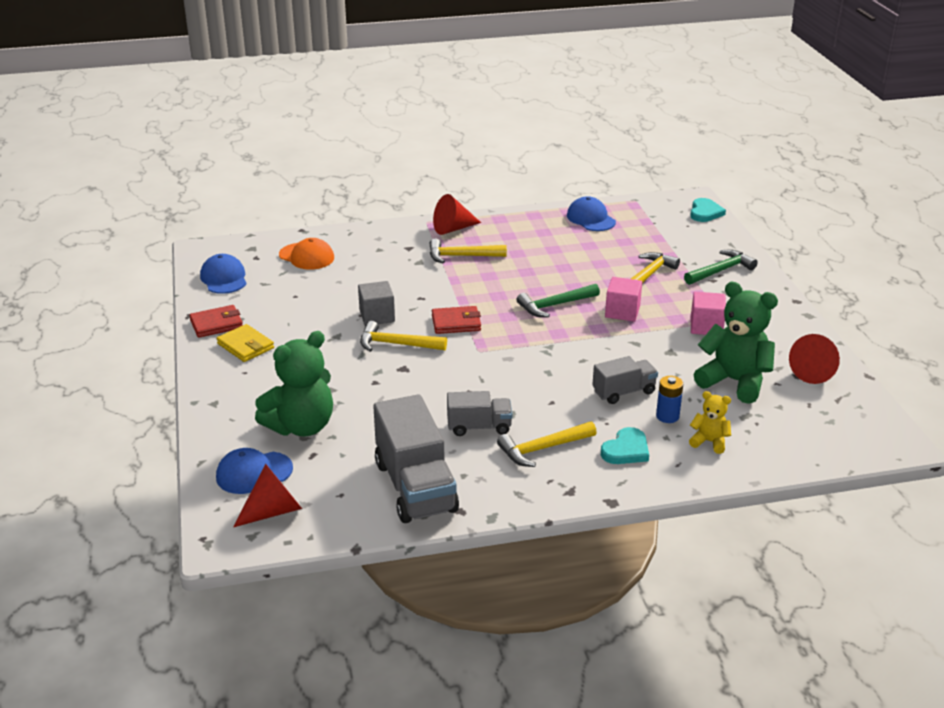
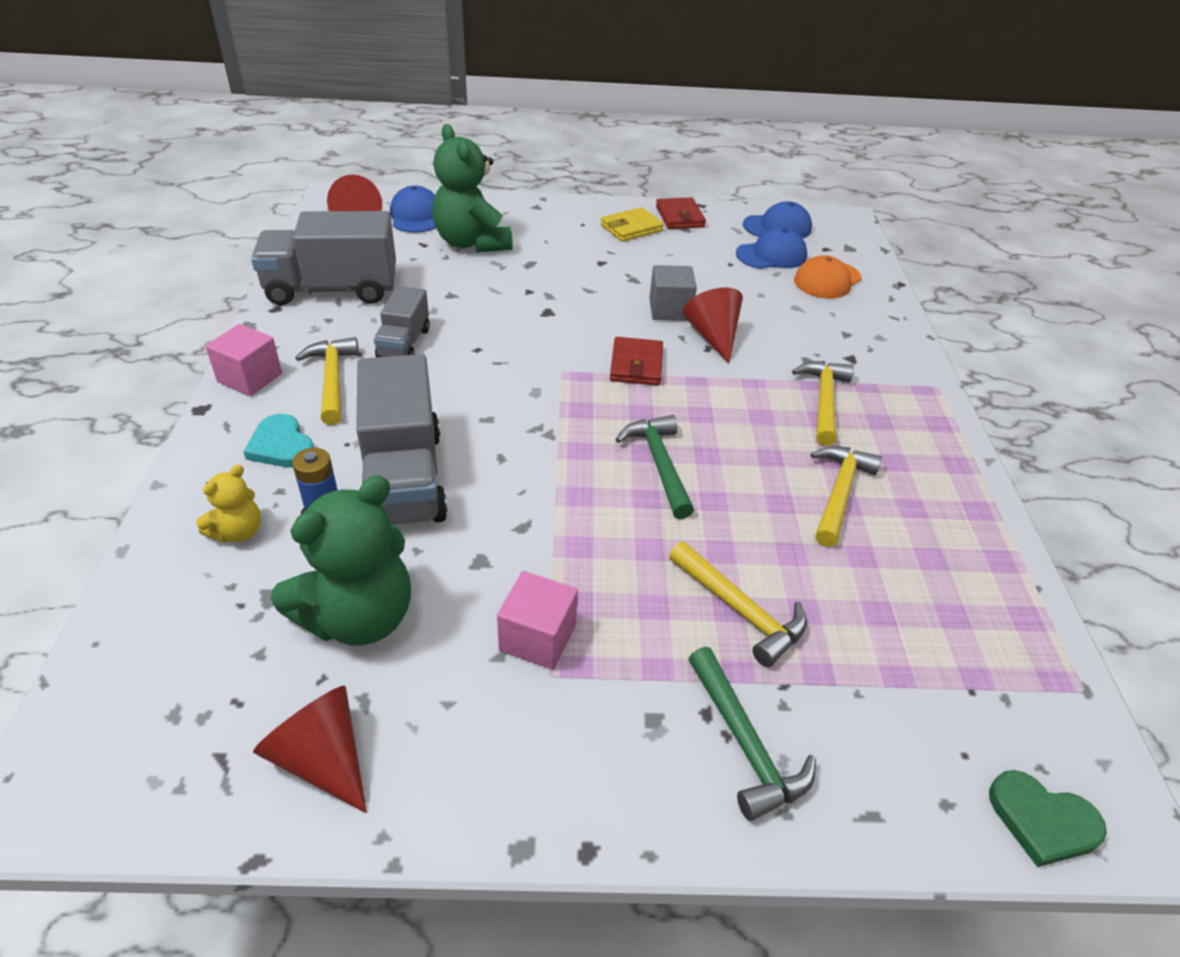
camera: 100 degrees right, 10 degrees up
(396, 344) = (601, 314): yellow hammer -> yellow hammer (839, 493)
(453, 229) = (915, 408): red cone -> red cone (713, 336)
(591, 218) = (975, 587): blue cap -> blue cap (771, 255)
(622, 312) = (619, 536): pink cube -> pink cube (250, 378)
(624, 392) = (404, 478): grey truck -> grey truck, size x1.81
(705, 212) = (1042, 821): turquoise heart -> green heart

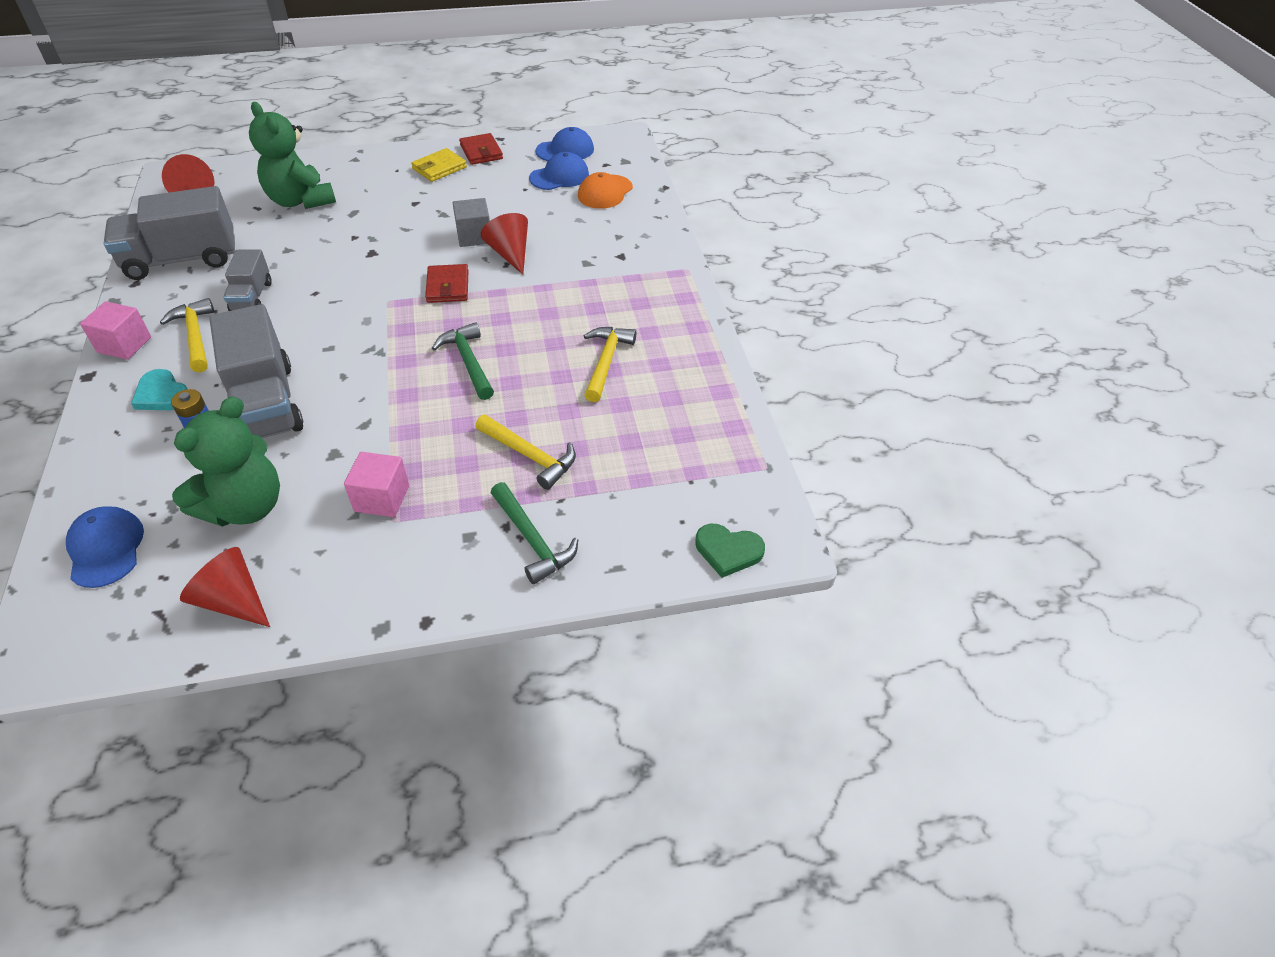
camera: 10 degrees left, 5 degrees up
(238, 532) = (139, 463): yellow teddy bear -> none
(416, 216) = (247, 182): blue cap -> blue cap (106, 548)
(823, 401) = (597, 293): yellow hammer -> none

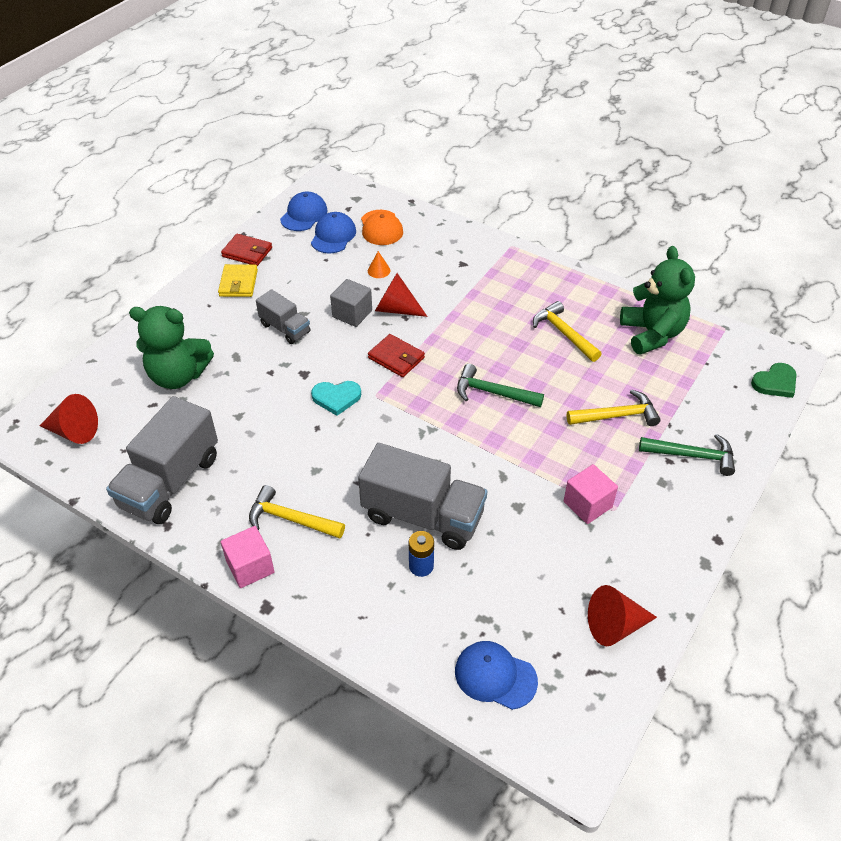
camera: 45 degrees left, 0 degrees up
(162, 394) = (344, 570): turquoise heart -> turquoise heart (336, 398)
(245, 507) = (526, 578): green teddy bear -> green teddy bear (652, 334)
(252, 297) = (278, 464): grey truck -> grey truck (285, 328)
(548, 220) = (379, 270): none -> orange cone

